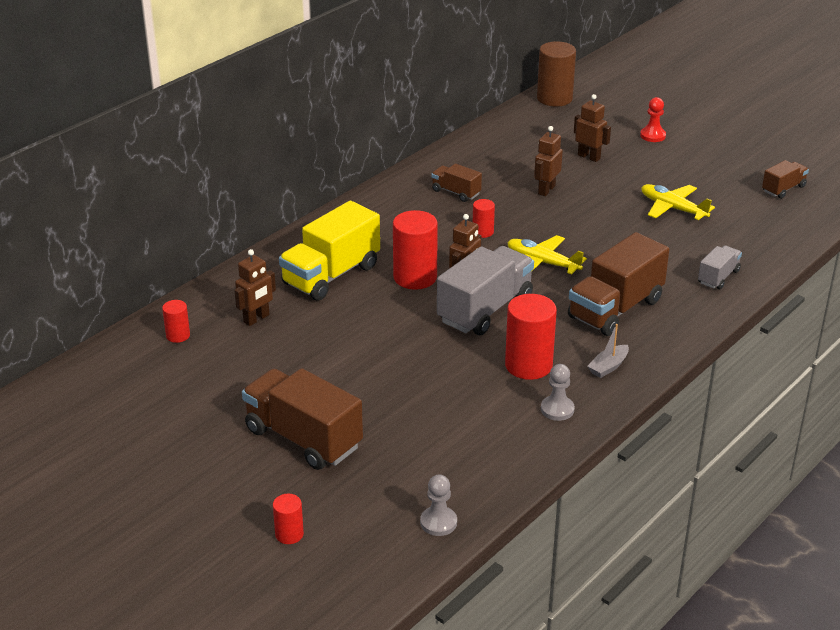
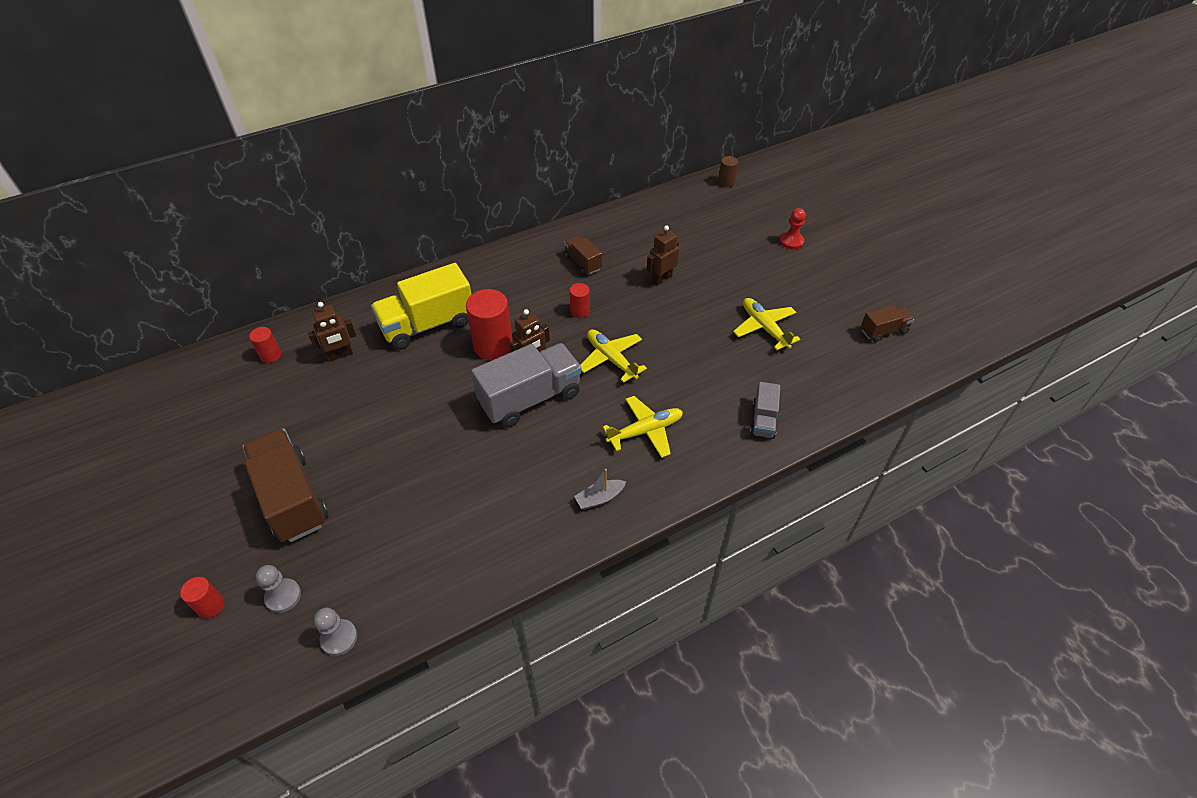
camera: 20 degrees right, 15 degrees up
(528, 365) = (529, 474): red cylinder -> none
(554, 98) = (726, 182): brown cylinder -> brown cylinder, size x0.52
(557, 409) = (523, 535): grey pawn -> grey pawn (283, 596)
(589, 157) = (720, 252): brown robot -> none
(615, 309) = (645, 431): brown truck -> yellow plane
(718, 277) = (763, 420): grey truck -> grey truck turned 135 degrees clockwise

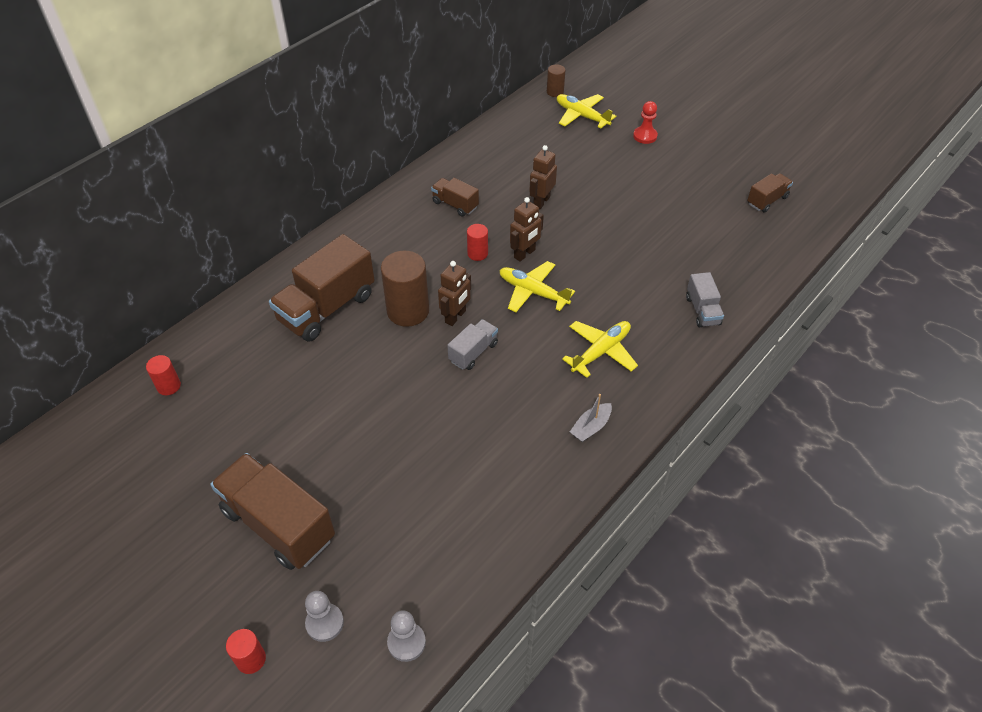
camera: 20 degrees left, 0 degrees up
(340, 355) = (248, 364): brown robot -> brown robot (524, 254)
(427, 325) = (327, 308): yellow truck -> brown truck
(493, 346) = (408, 311): red cylinder -> brown cylinder
(530, 398) = (473, 352): grey truck -> grey truck, size x0.51
(764, 328) = (661, 224): yellow plane -> yellow plane (581, 116)

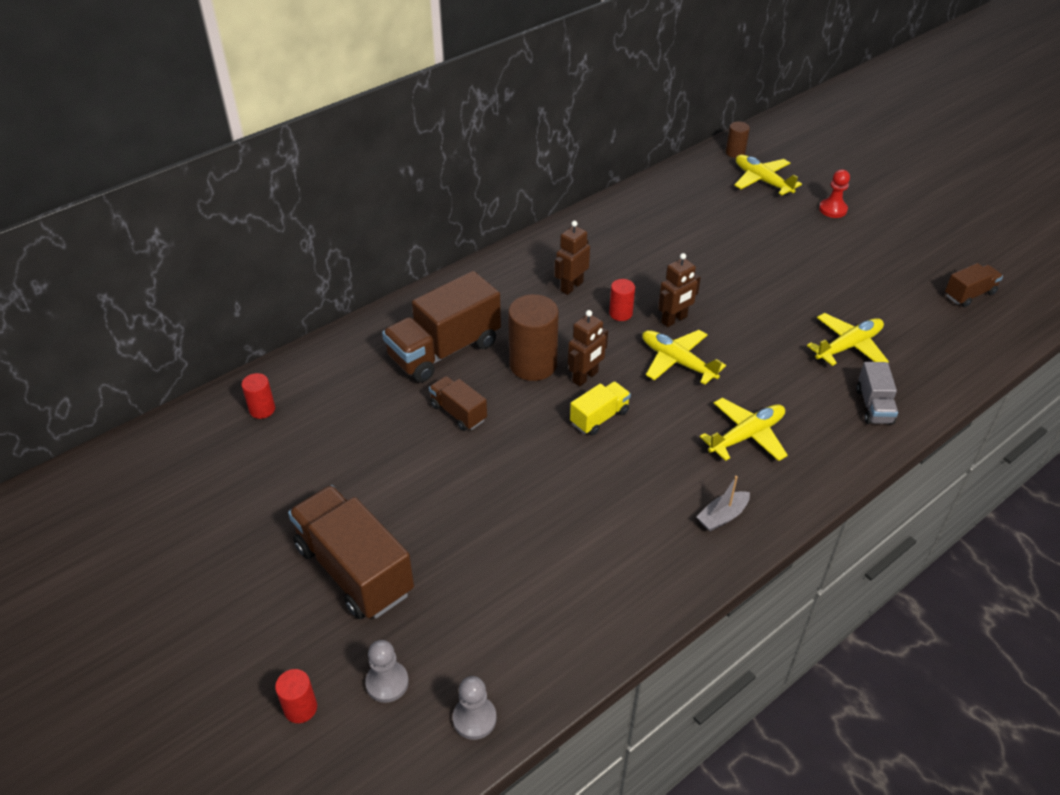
camera: 10 degrees right, 5 degrees down
(455, 205) = (603, 259): brown truck -> brown truck (458, 413)
(473, 352) = (599, 417): grey truck -> yellow truck
(541, 202) = (701, 267): brown robot -> brown robot (571, 286)
(674, 259) = (848, 346): none -> yellow plane

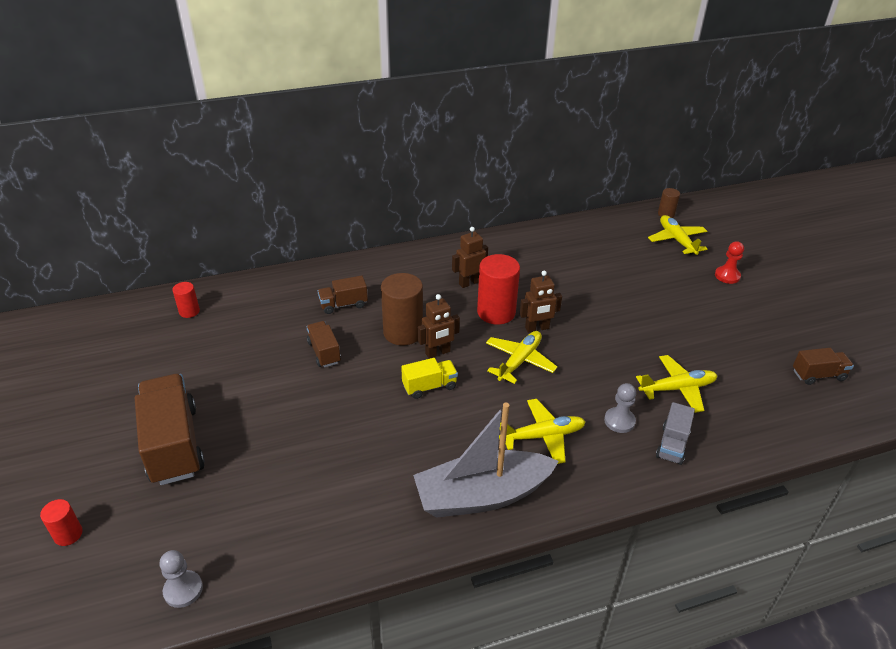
camera: 20 degrees right, 5 degrees down
(387, 682) = (140, 537): grey pawn -> grey pawn (619, 421)
(444, 350) = (343, 304): brown truck -> brown truck, size x0.51
(620, 313) = (496, 312): red cylinder -> red cylinder, size x1.94
(677, 361) = (519, 361): yellow plane -> yellow plane turned 60 degrees clockwise
(722, 516) = (482, 495): grey boat -> grey boat, size x2.48

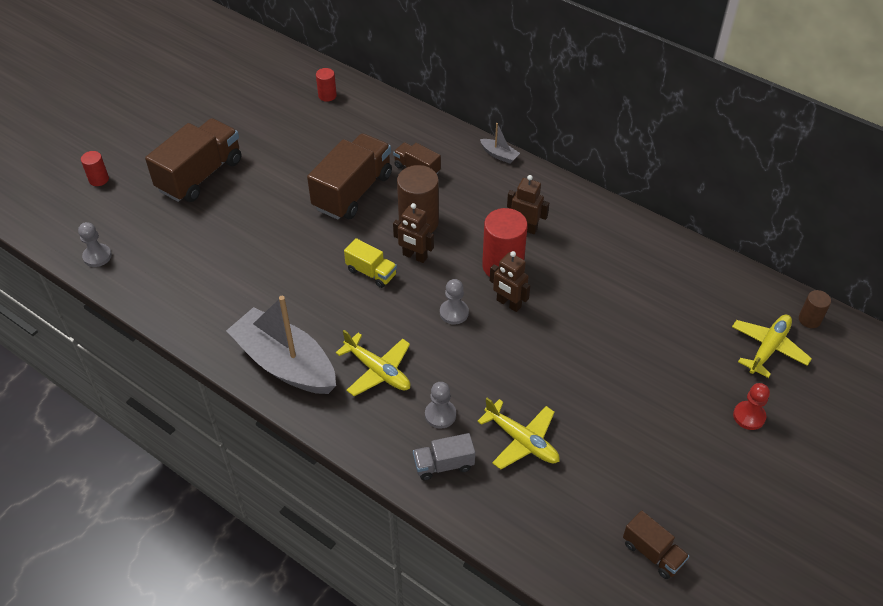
camera: 55 degrees right, 10 degrees up
(324, 352) = (353, 192): brown truck -> brown truck, size x1.95
(381, 257) = (499, 155): none -> grey boat
(519, 361) = (454, 313): yellow plane -> grey pawn

